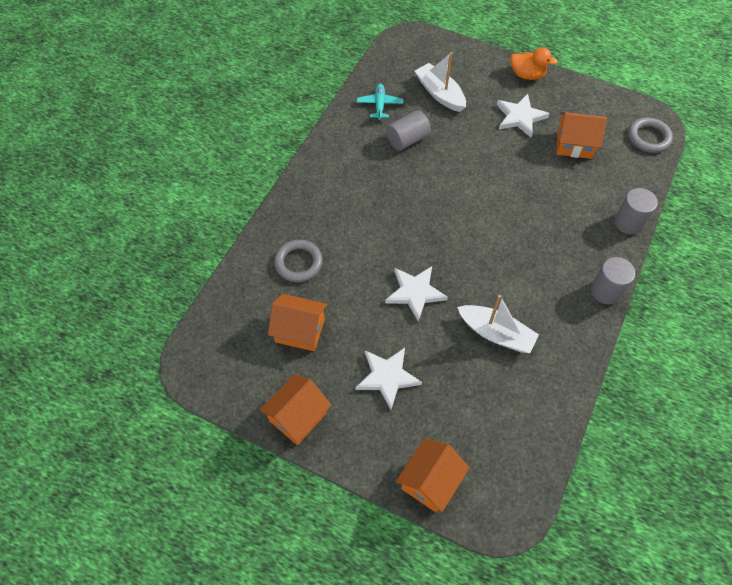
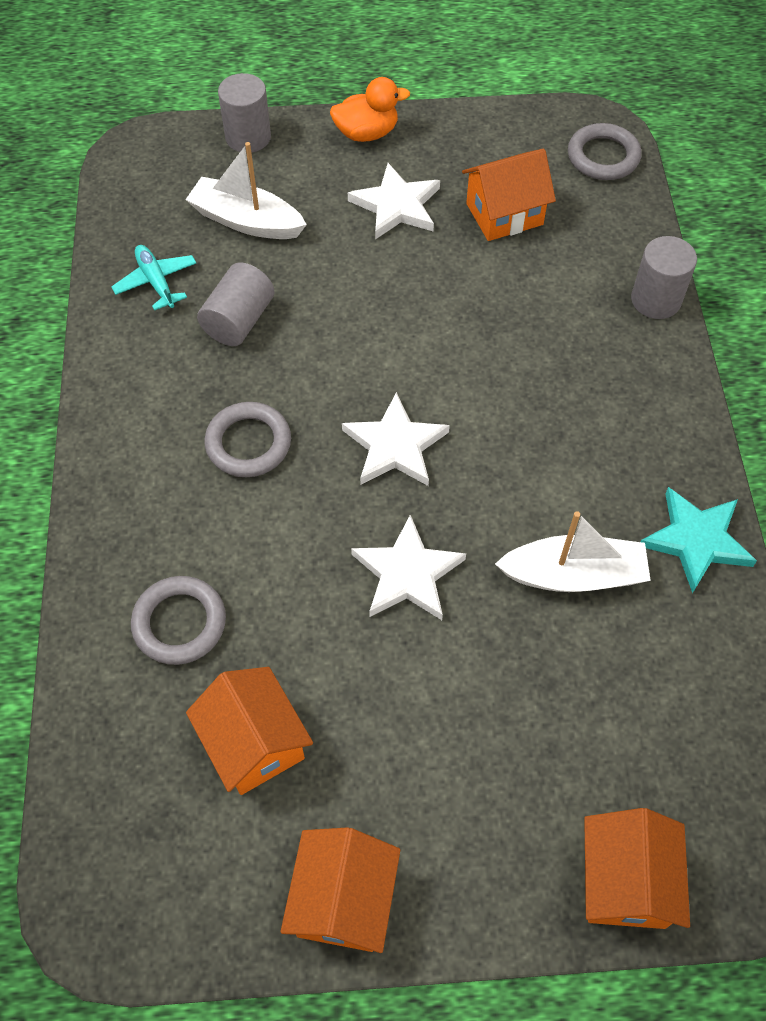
camera: 30 degrees left, 0 degrees up
(300, 331) = (254, 743): orange house -> orange house turned 75 degrees clockwise
(377, 198) = (248, 443): none -> grey ring
(387, 377) = (450, 742): white star -> white star (395, 446)
(570, 349) = (696, 540): none -> turquoise star
(606, 291) = (689, 422): grey cylinder -> grey cylinder (248, 137)

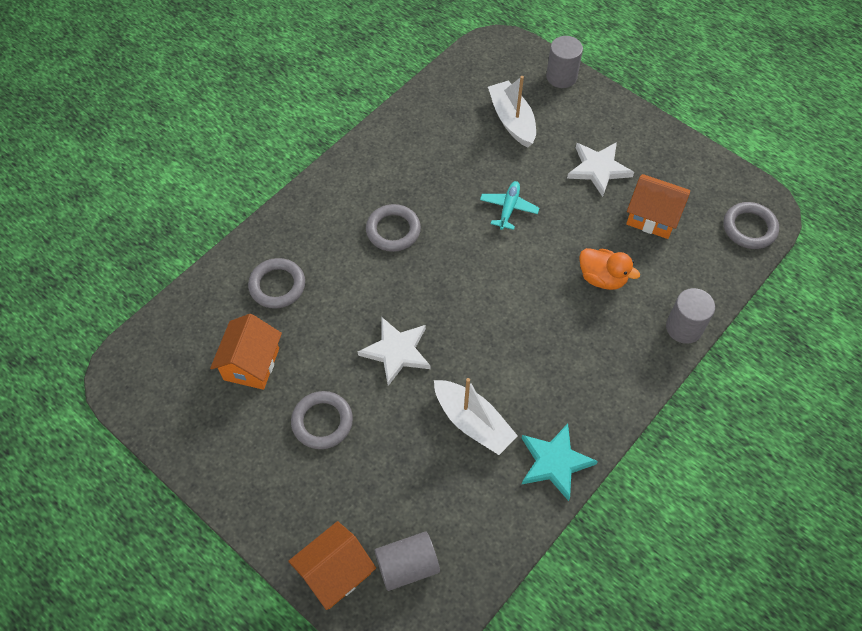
camera: 45 degrees right, 0 degrees up
(156, 282) = (436, 119): turquoise plane -> turquoise plane (508, 208)
(239, 320) = (453, 168): grey cylinder -> grey cylinder (407, 566)
(343, 900) = (215, 461): orange house -> none
(366, 133) = (627, 118): orange duck -> orange duck (602, 278)
(395, 446) = (458, 288): white star -> none
(416, 729) = (322, 422): none -> grey ring

